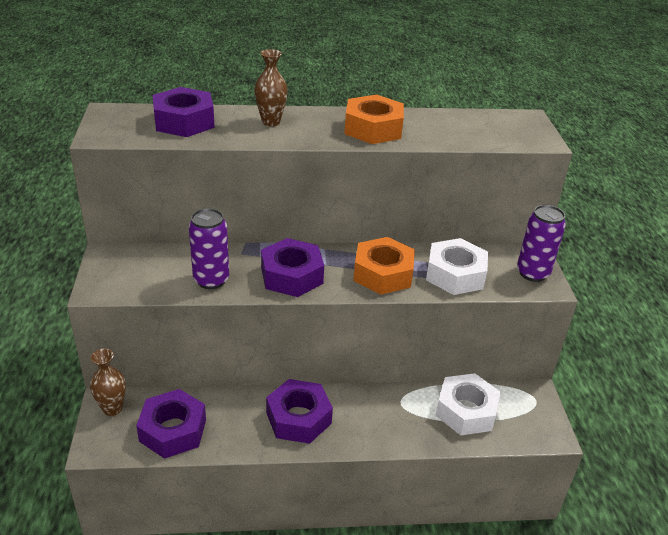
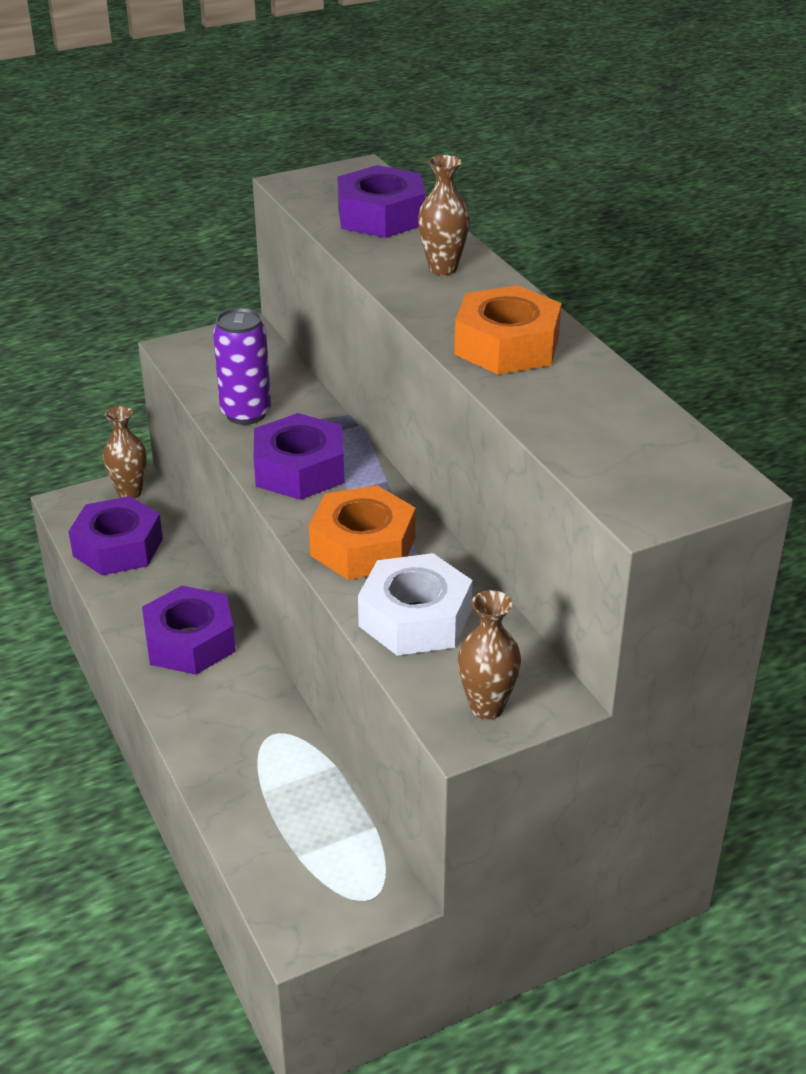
camera: 70 degrees right, 0 degrees up
(466, 411) = (295, 811): white nut -> none
(532, 273) = (487, 707): purple can -> brown vase

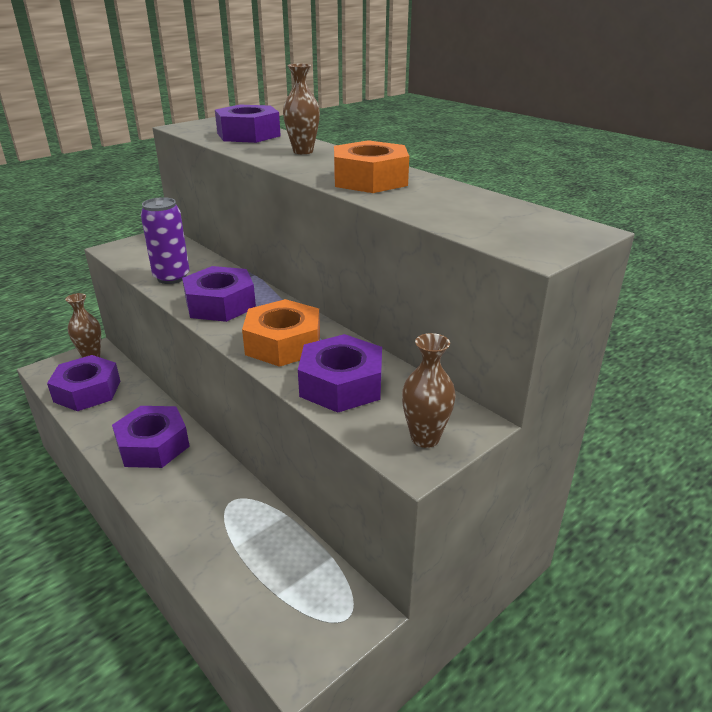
camera: 15 degrees left, 5 degrees down
(415, 618) = (341, 384): white nut -> purple nut

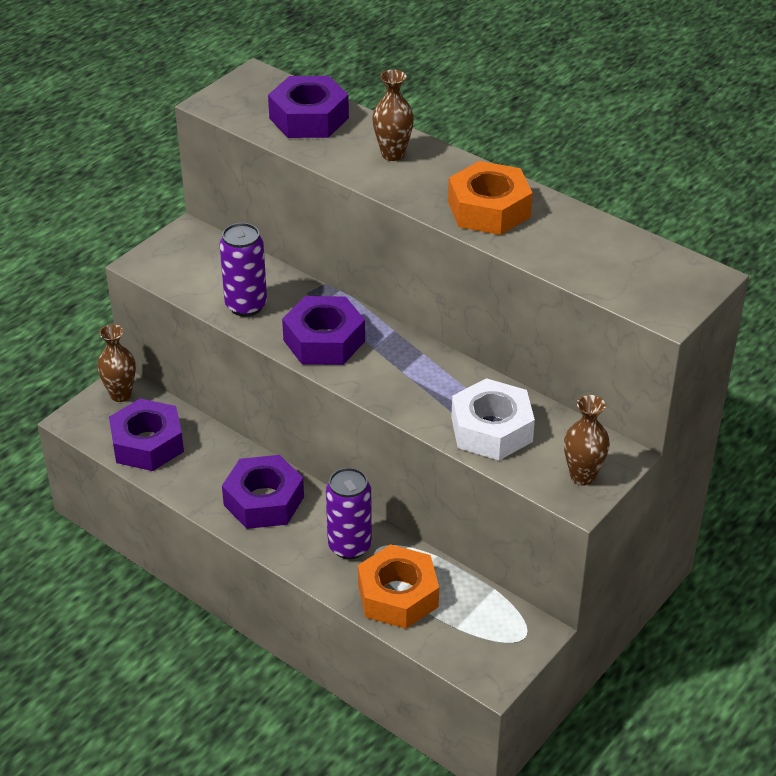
camera: 10 degrees left, 10 degrees up
(208, 494) = (349, 546): none -> purple can
(283, 343) = (416, 387): orange nut -> orange nut (398, 595)
(341, 384) = (491, 429): purple nut -> white nut

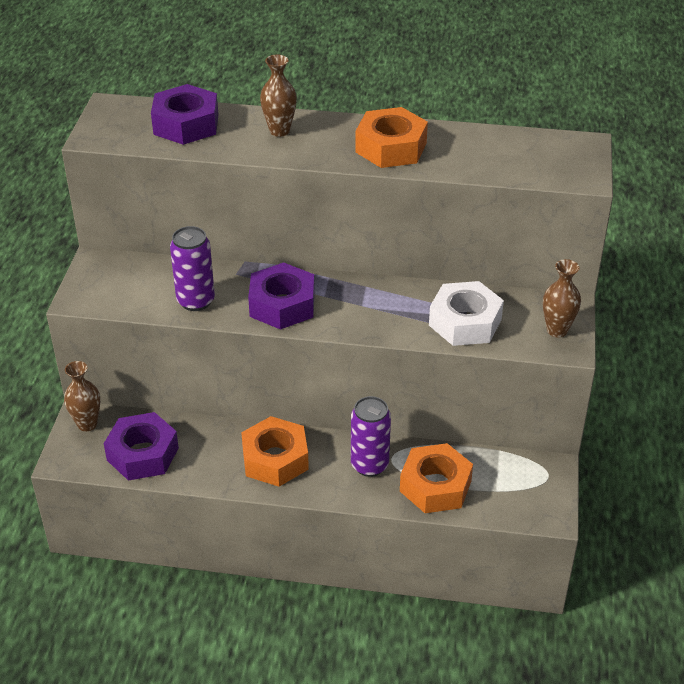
camera: 30 degrees left, 0 degrees up
(263, 501) = (275, 459): purple nut -> orange nut

